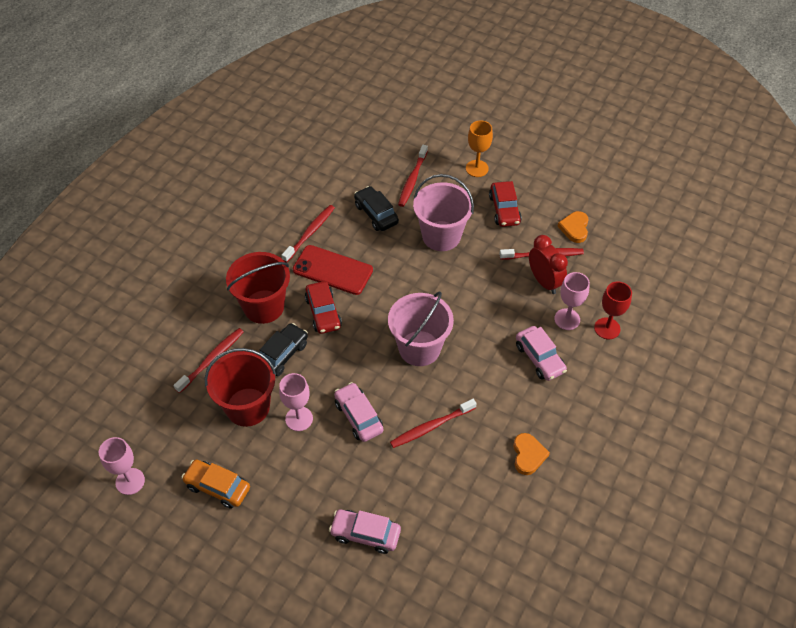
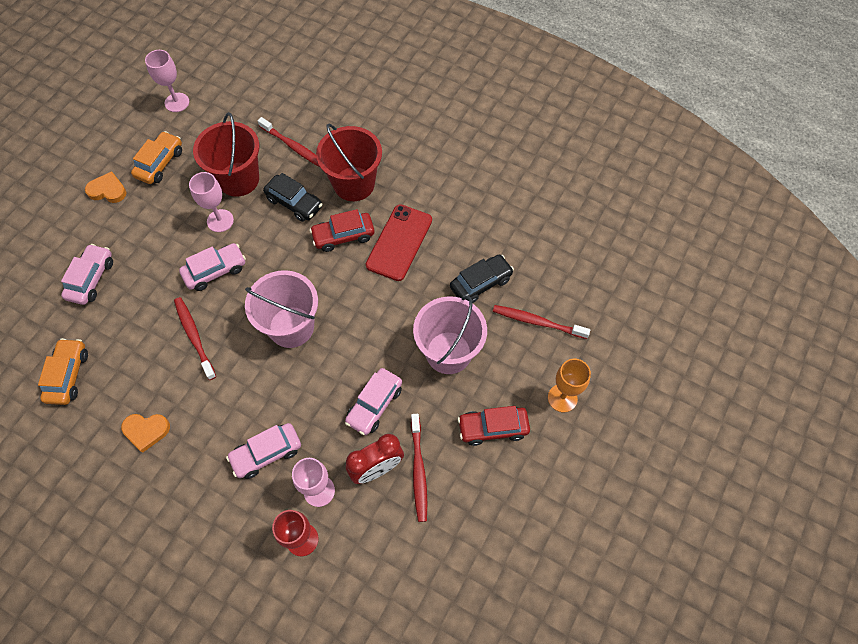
camera: 90 degrees right, 10 degrees up
(310, 233) = (451, 219): red toothbrush -> none
(476, 536) = (68, 375): none -> orange car
(490, 284) = (374, 405): none -> pink car
(574, 228) = (463, 516): orange heart -> orange heart (108, 190)

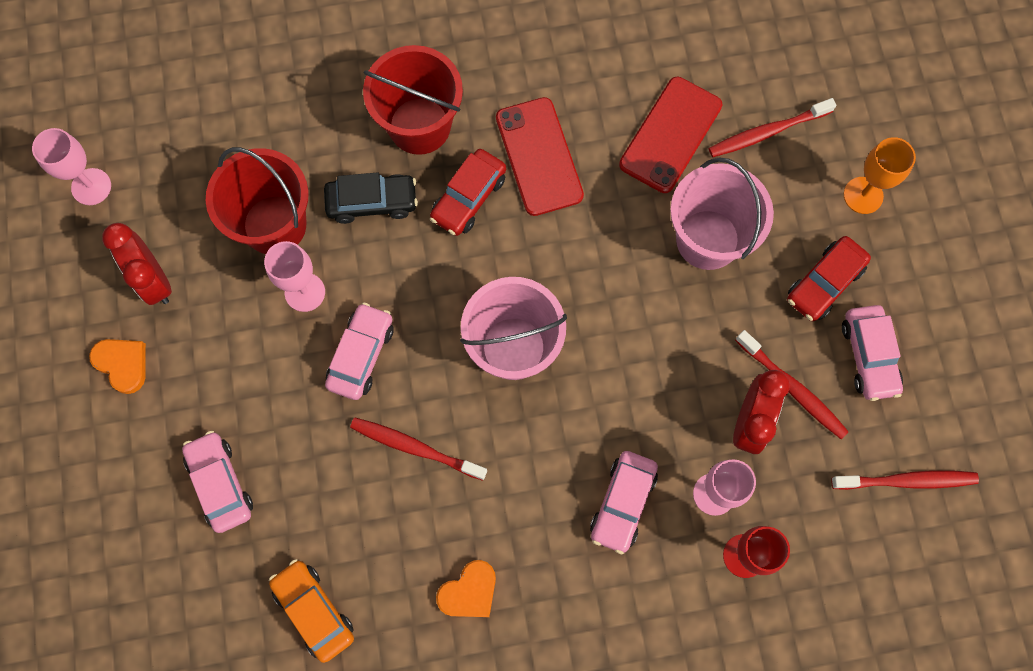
camera: 40 degrees left, 10 degrees up
(108, 190) = (122, 364): orange heart -> orange heart turned 75 degrees clockwise
(160, 163) = (154, 280): orange car -> red clock
(294, 147) = (302, 134): red toothbrush -> red toothbrush (906, 481)
(374, 405) = (684, 358): pink car -> pink car (868, 356)
(481, 283) = (670, 135): black car -> red phone

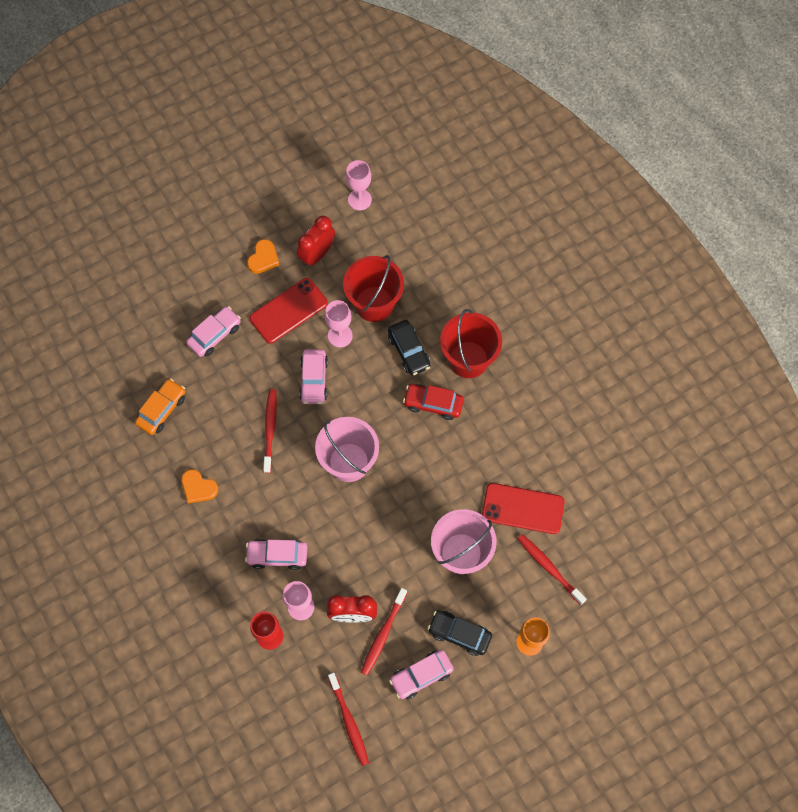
camera: 70 degrees right, 5 degrees down
(361, 355) = (314, 380): pink car -> pink car turned 90 degrees clockwise
(539, 156) = (476, 435): red phone -> red phone (288, 311)
(824, 283) = (459, 634): red car -> black car

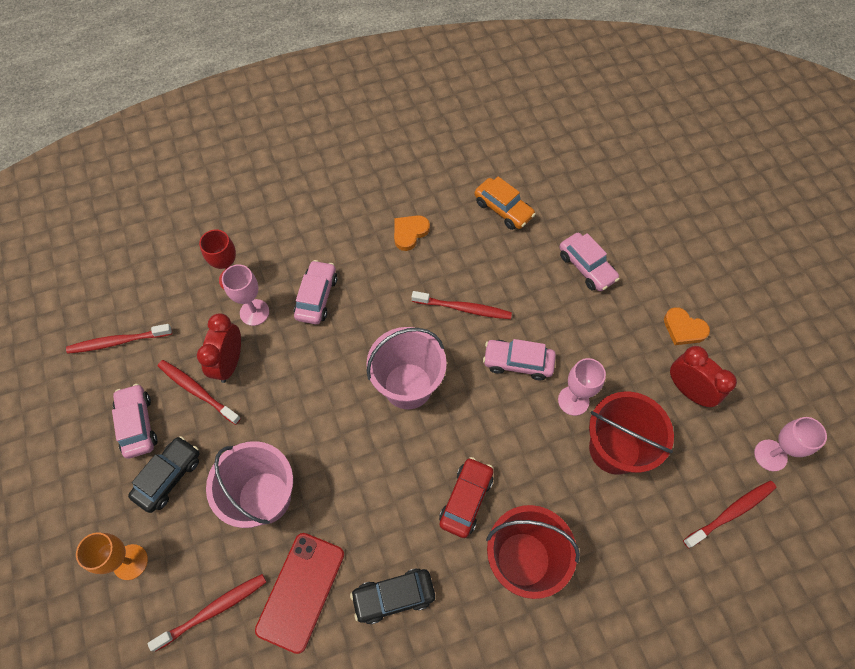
camera: 100 degrees right, 5 degrees down
(288, 311) = (611, 347): red phone -> none
(407, 225) = (731, 512): none -> red toothbrush
(409, 351) = (543, 481): black car -> black car (394, 596)

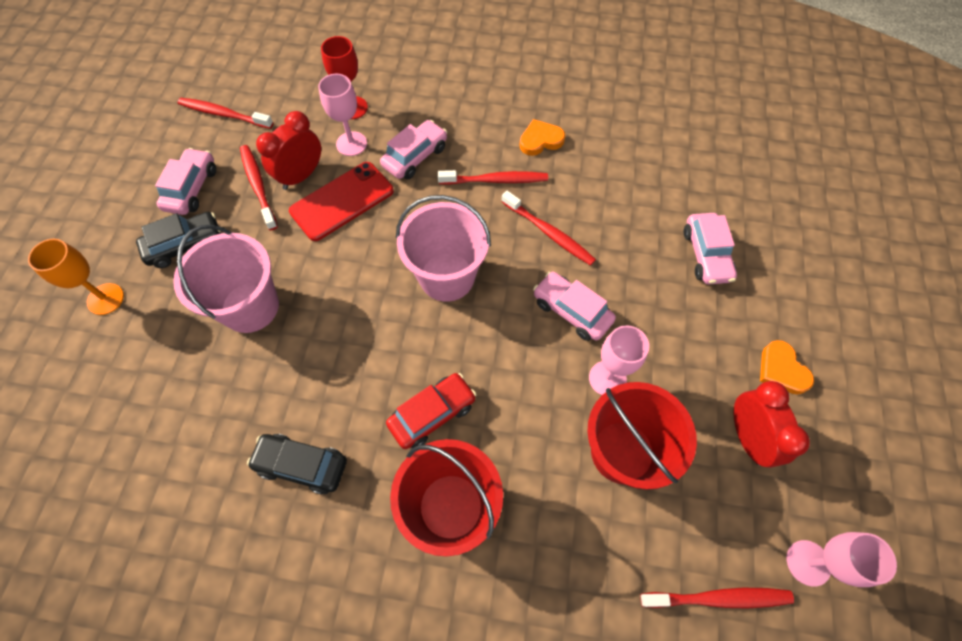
camera: 30 degrees right, 0 degrees up
(213, 610) = (140, 380): red toothbrush -> red toothbrush (495, 180)
(301, 591) = (223, 409): red phone -> red phone (342, 201)
(503, 209) = (650, 160): orange car -> none

